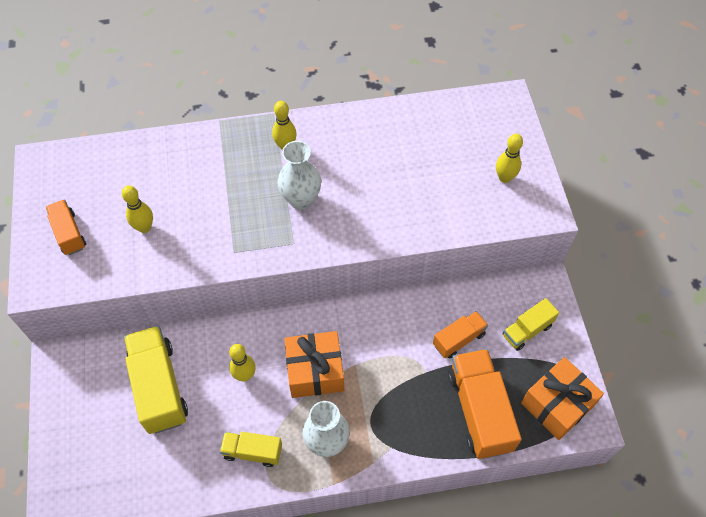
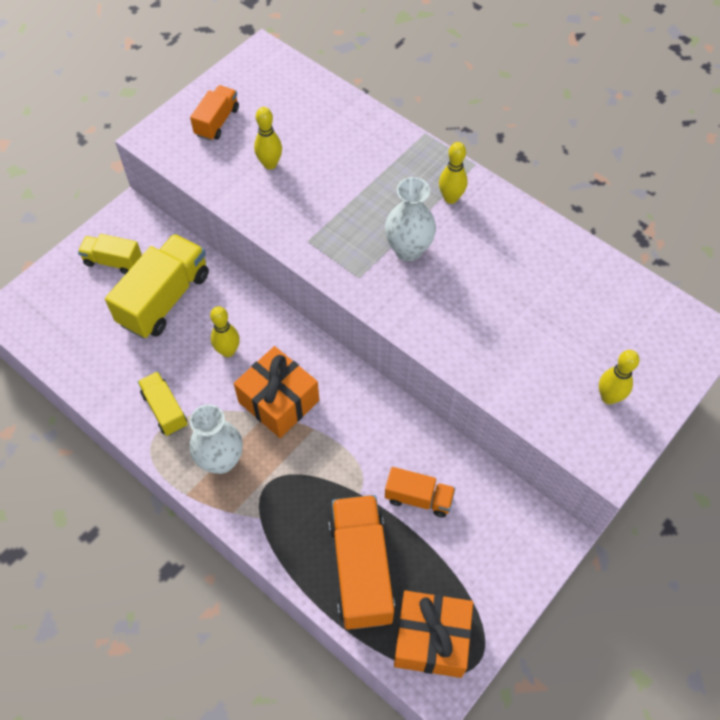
camera: 50 degrees right, 0 degrees up
(479, 410) = (361, 569): orange truck -> orange truck turned 45 degrees counterclockwise
(527, 330) = (486, 554): yellow truck -> yellow truck (113, 261)

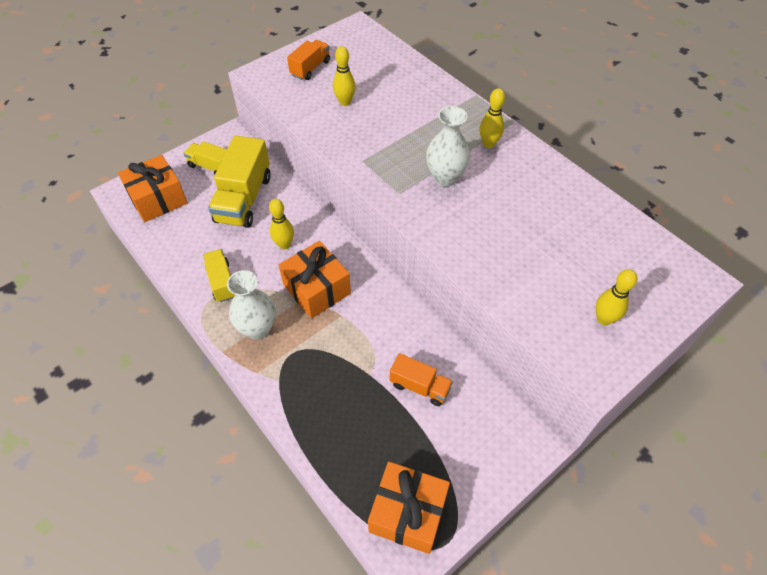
camera: 10 degrees right, 5 degrees down
(58, 315) = (158, 199): none -> orange gift
(165, 299) = (244, 199): yellow truck -> yellow truck turned 150 degrees clockwise
(361, 569) = (357, 439): orange truck -> none

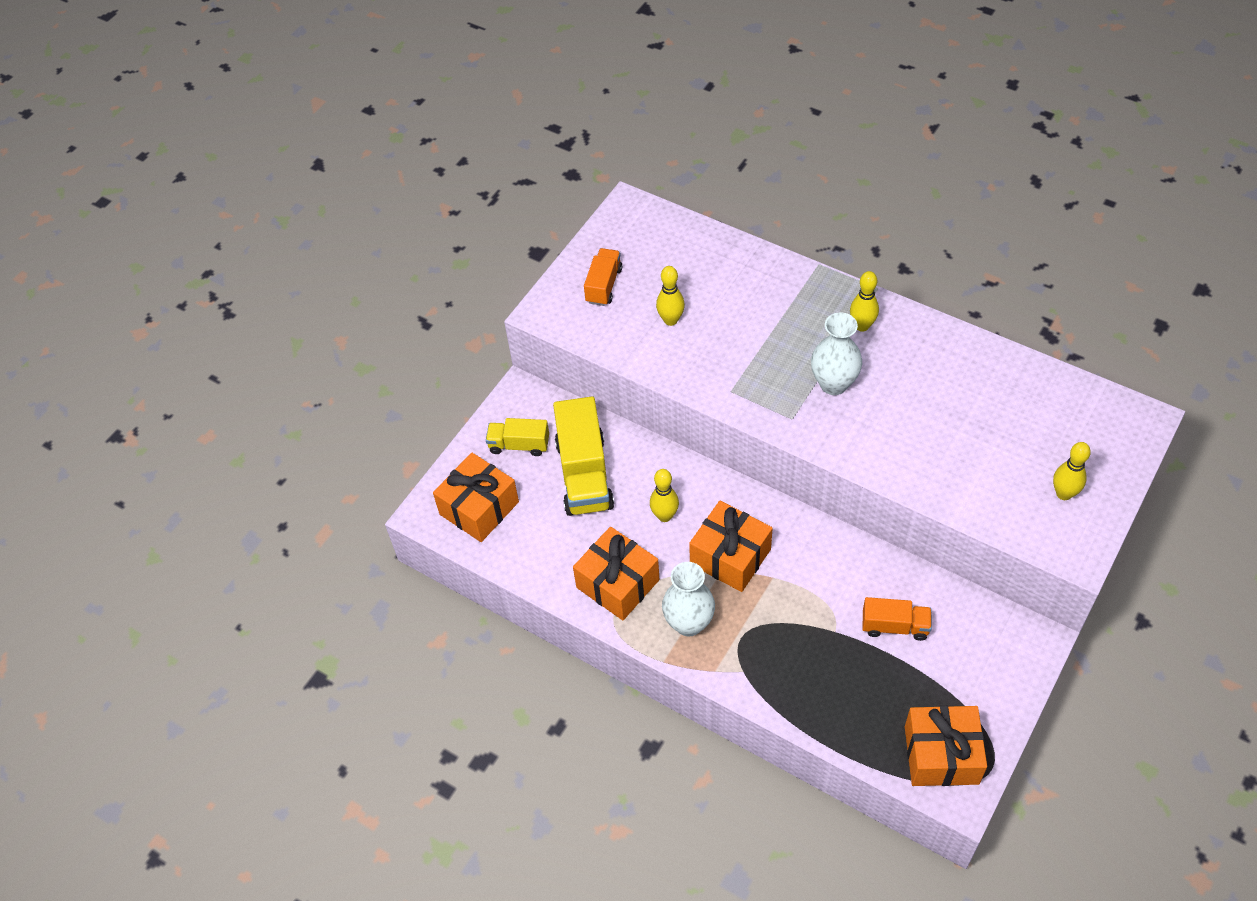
camera: 15 degrees left, 0 degrees up
(222, 282) = (617, 583): yellow truck -> orange gift

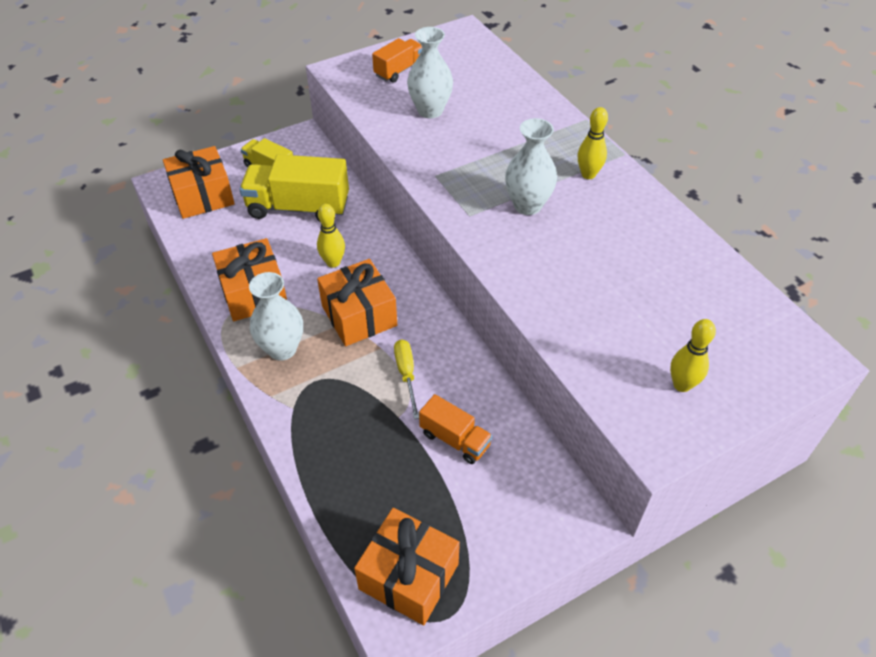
camera: 25 degrees right, 5 degrees down
(584, 474) = (298, 207): yellow truck -> yellow truck turned 75 degrees clockwise
(670, 320) = (430, 110): yellow bowling pin -> white vase
(813, 590) = (406, 375): none -> yellow screwdriver

